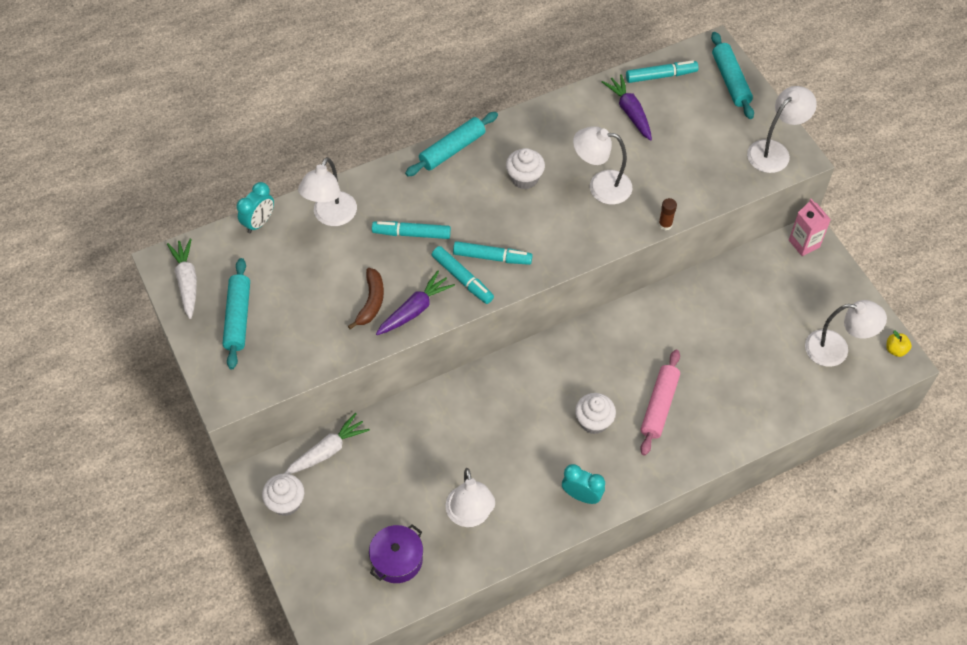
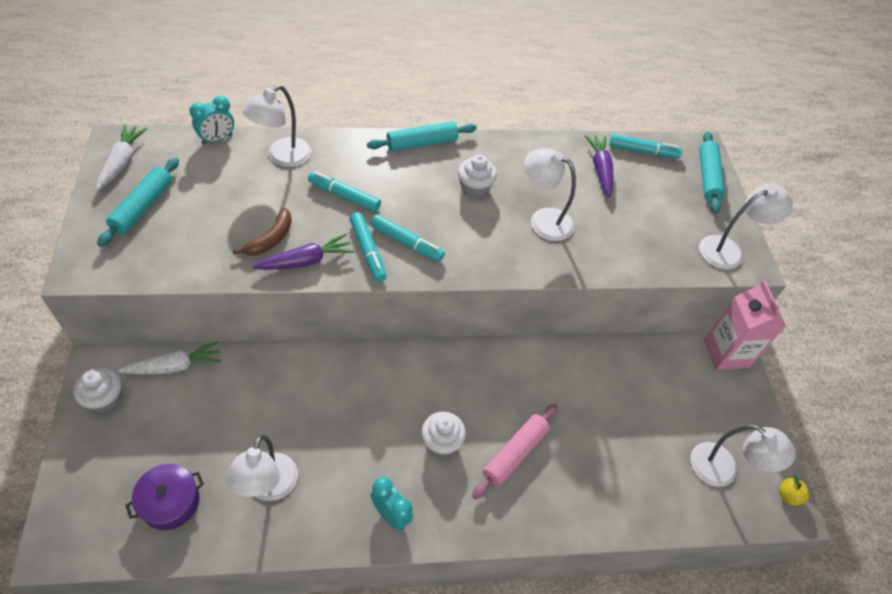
camera: 15 degrees right, 5 degrees down
(665, 224) = (590, 275): brown glue stick -> none
(804, 243) = (726, 353): pink carton -> pink carton, size x1.54

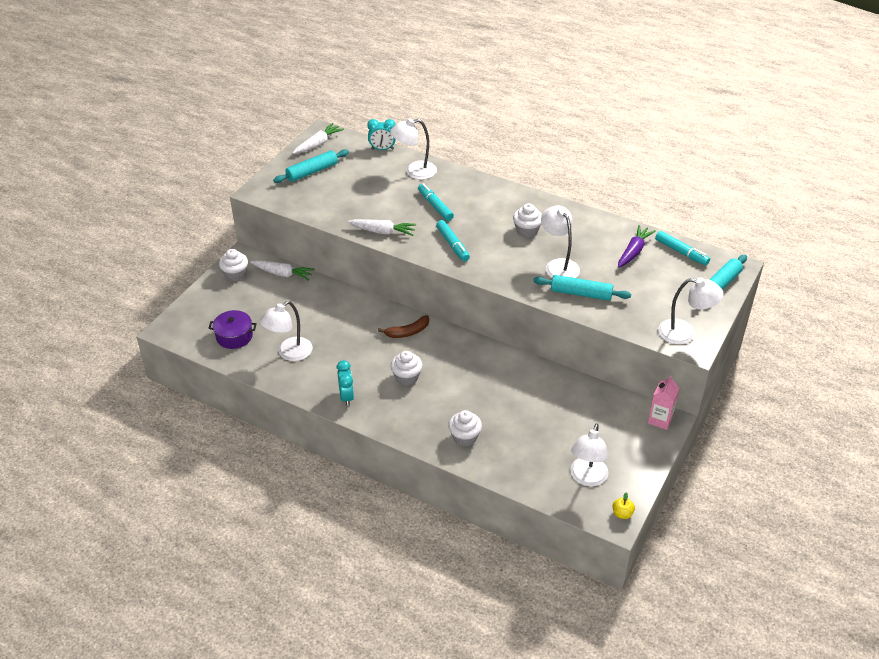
camera: 40 degrees right, 10 degrees down
(270, 239) = (371, 213): brown banana -> brown banana (407, 332)
(306, 261) = (382, 232): purple carrot -> white carrot
(367, 251) = (424, 240): turquoise marker -> none
(422, 143) = (514, 193): turquoise rolling pin -> turquoise rolling pin (581, 293)
(515, 454) = (448, 404): pink rolling pin -> none
(567, 492) = (464, 437): none -> white cupcake
(723, 470) = (587, 478): white lamp -> white lamp turned 45 degrees clockwise
(726, 353) = (660, 420): pink carton -> pink carton, size x0.65

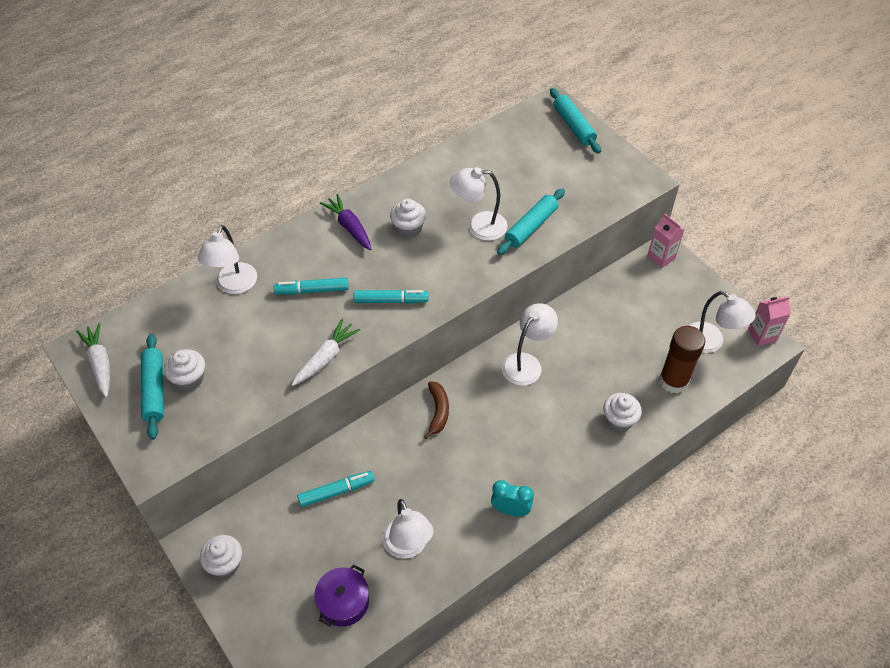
camera: 65 degrees left, 10 degrees up
(283, 274) = (260, 506): white carrot -> none
(382, 149) = (165, 300): turquoise clock -> none
(406, 377) = (508, 439): white cupcake -> white cupcake (189, 379)
(527, 462) = (673, 381): none -> brown glue stick
(622, 514) = (762, 335): yellow apple -> pink carton
(633, 251) = (492, 162): purple carrot -> purple carrot (349, 227)
(681, 252) = (513, 130): turquoise marker -> turquoise marker (336, 491)
(685, 333) = (625, 177): white lamp -> white lamp (526, 363)

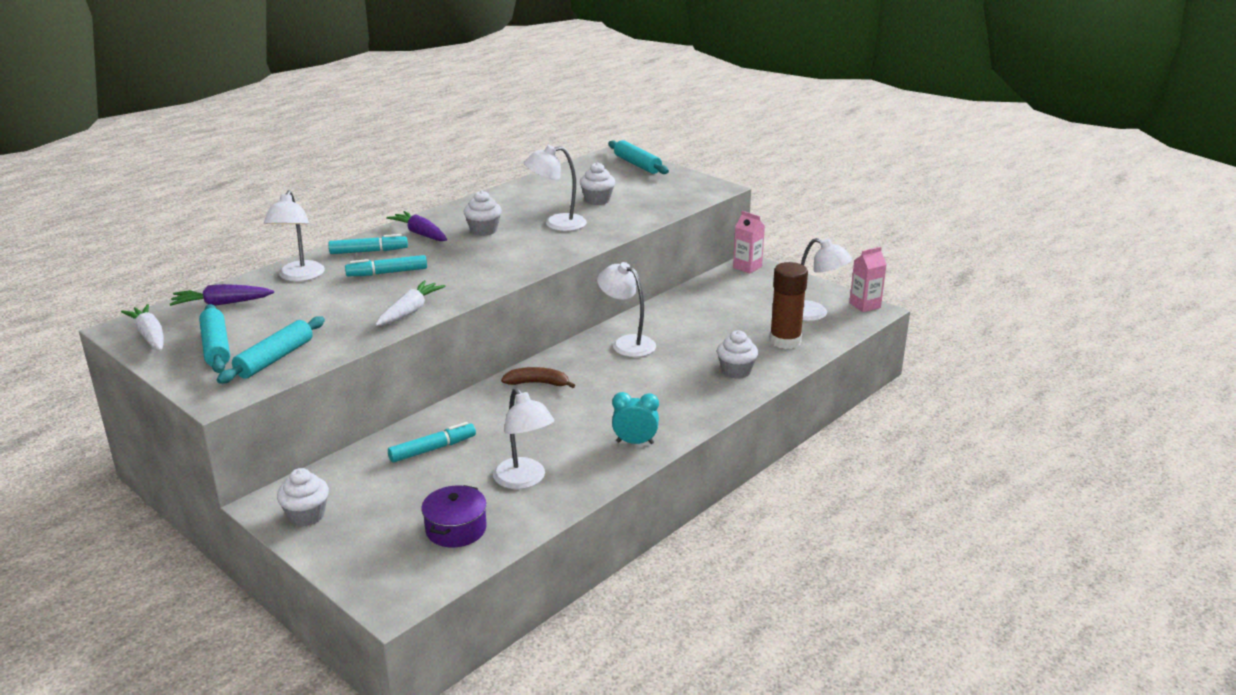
camera: 10 degrees left, 25 degrees down
(163, 321) = (222, 304): none -> purple carrot
(189, 379) = (256, 337): white cupcake -> white cupcake (597, 200)
(391, 301) = (474, 272): turquoise marker -> turquoise marker (369, 251)
(438, 411) = (538, 383): brown banana -> brown banana turned 75 degrees counterclockwise
(526, 363) = (627, 343): white lamp -> white lamp turned 75 degrees counterclockwise
(531, 227) = (610, 220): turquoise rolling pin -> turquoise rolling pin (275, 359)

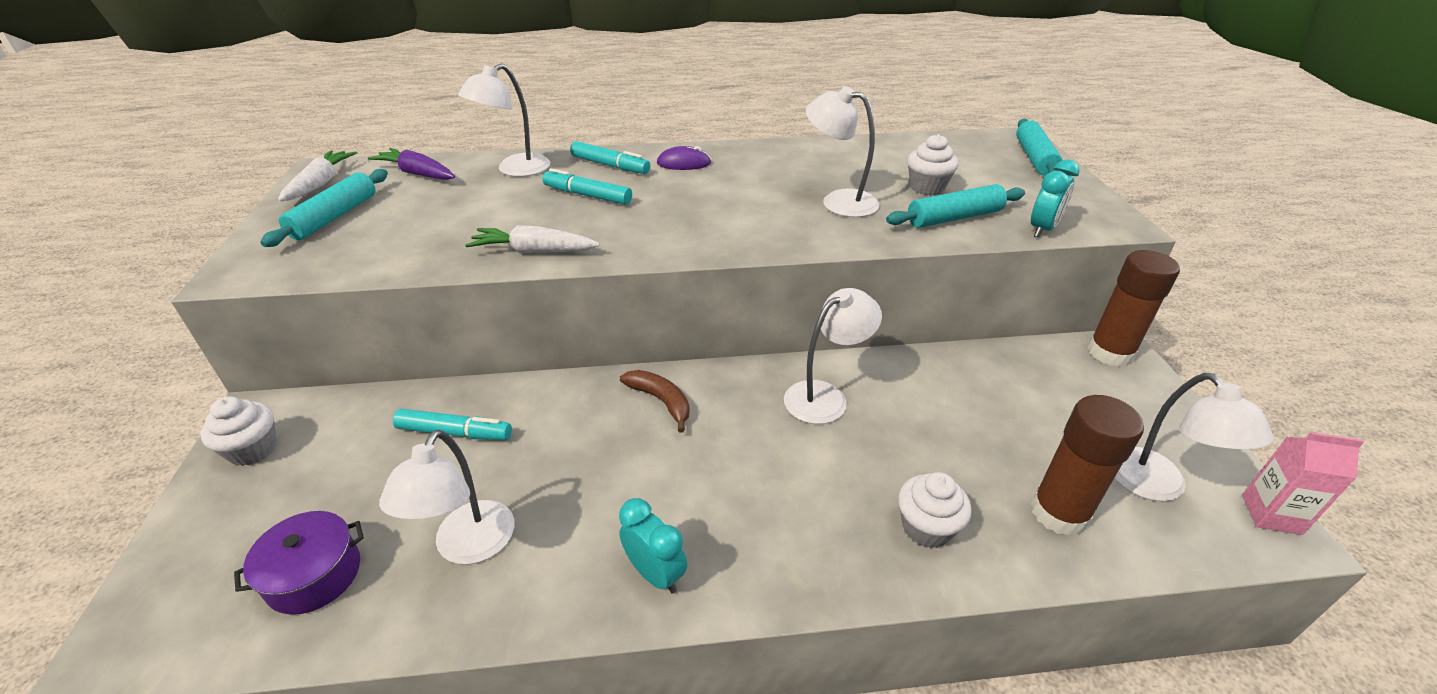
camera: 40 degrees right, 10 degrees up
(275, 359) = (345, 252): turquoise rolling pin -> turquoise rolling pin (954, 218)
(410, 311) = (534, 251): white carrot -> white carrot turned 150 degrees counterclockwise
(420, 234) = (684, 163): purple carrot -> purple mouse
(483, 230) = (749, 181): white cupcake -> none
(627, 343) = (825, 396): white lamp -> white lamp turned 60 degrees clockwise
(684, 203) = (1042, 229): none -> turquoise clock
(747, 267) = (1110, 353): pink carton -> brown glue stick

